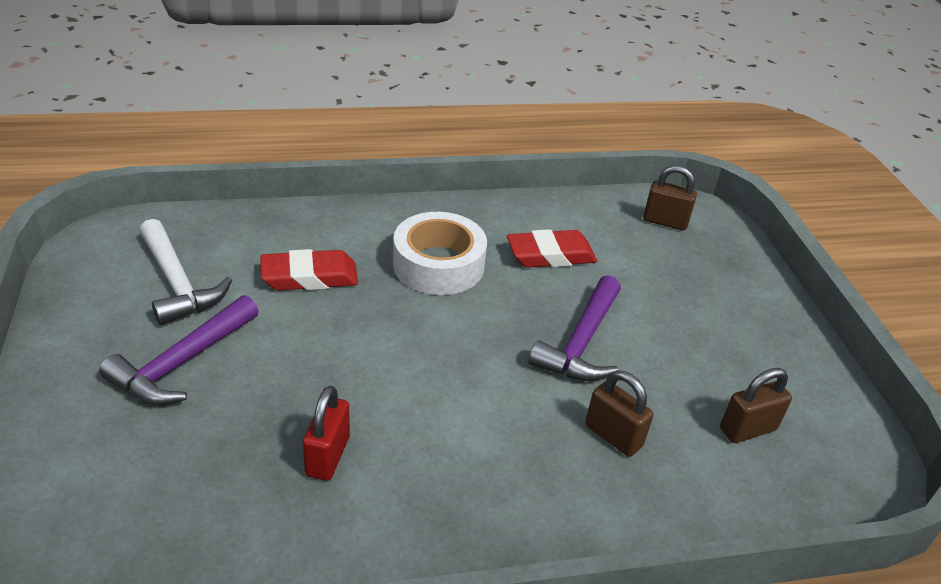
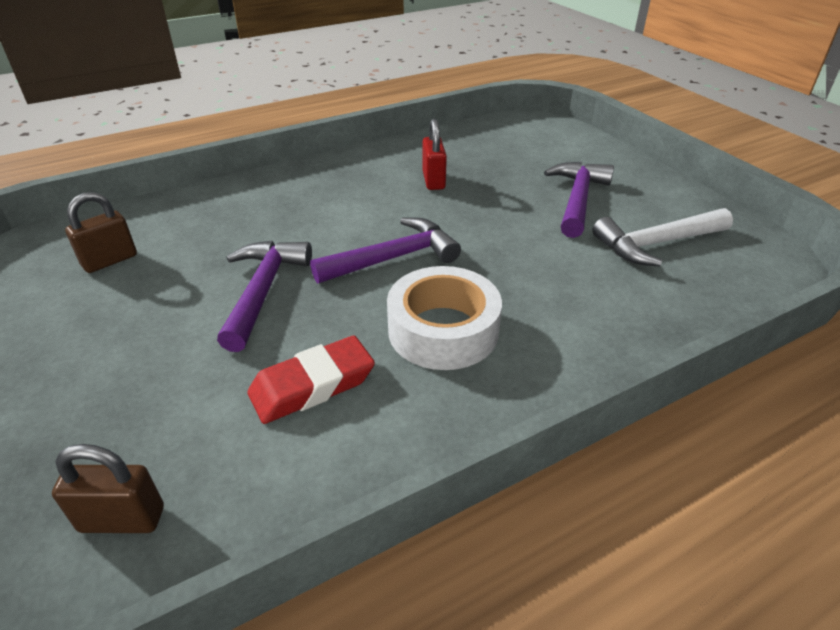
camera: 165 degrees right, 0 degrees up
(178, 284) = (656, 244): white hammer -> white hammer turned 60 degrees counterclockwise
(309, 277) = (558, 280): red eraser -> none
(444, 343) = (394, 258): none -> purple hammer
(613, 436) = (233, 231): brown padlock -> none

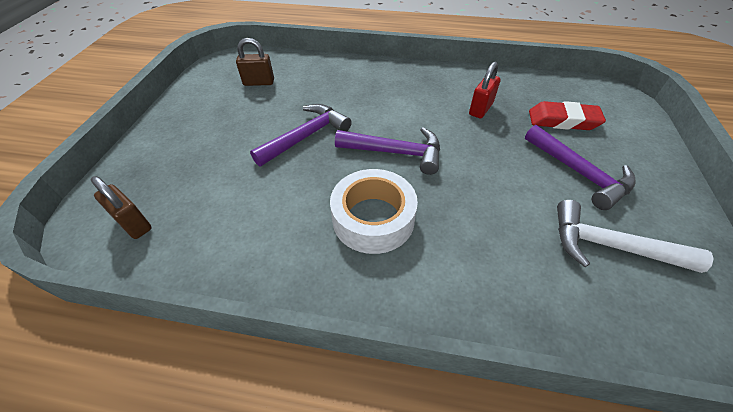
camera: 40 degrees right, 10 degrees up
(312, 385) = (271, 208): red eraser -> red eraser (563, 120)
(577, 199) = (579, 173): purple hammer -> purple hammer turned 90 degrees clockwise

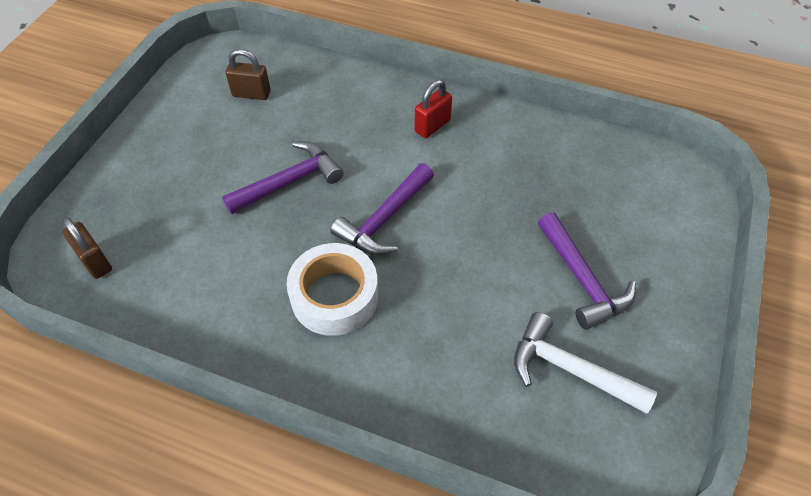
camera: 10 degrees right, 5 degrees up
(396, 153) = (384, 219): purple hammer -> purple hammer turned 105 degrees clockwise
(480, 109) = (506, 174): red padlock -> red padlock (432, 126)
(563, 120) = (600, 206): red eraser -> none

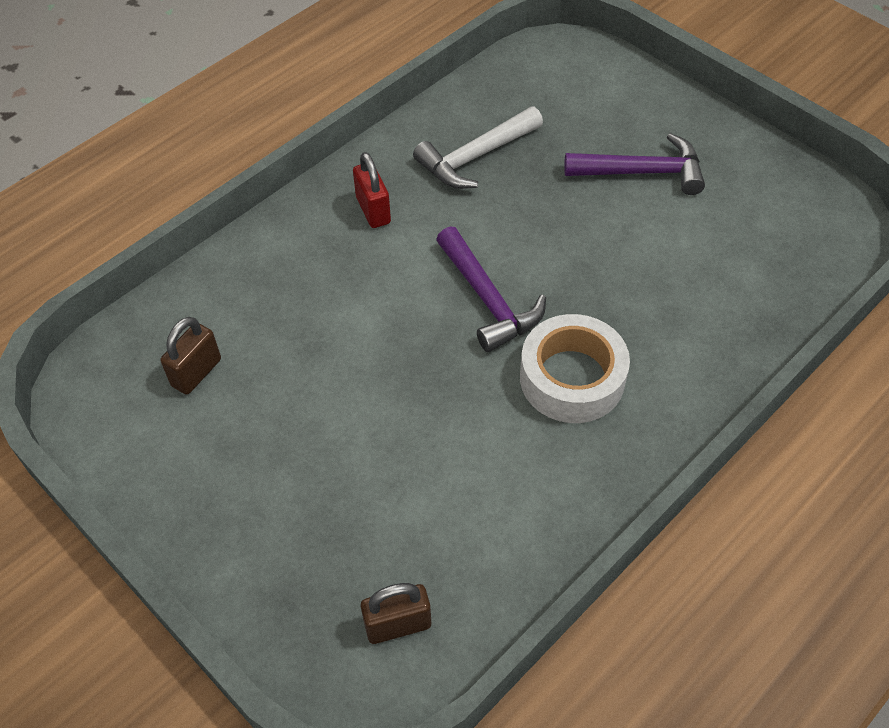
camera: 65 degrees left, 0 degrees up
(290, 181) = (380, 373): purple hammer -> none
(569, 369) = (735, 221): white hammer -> white hammer (475, 157)

